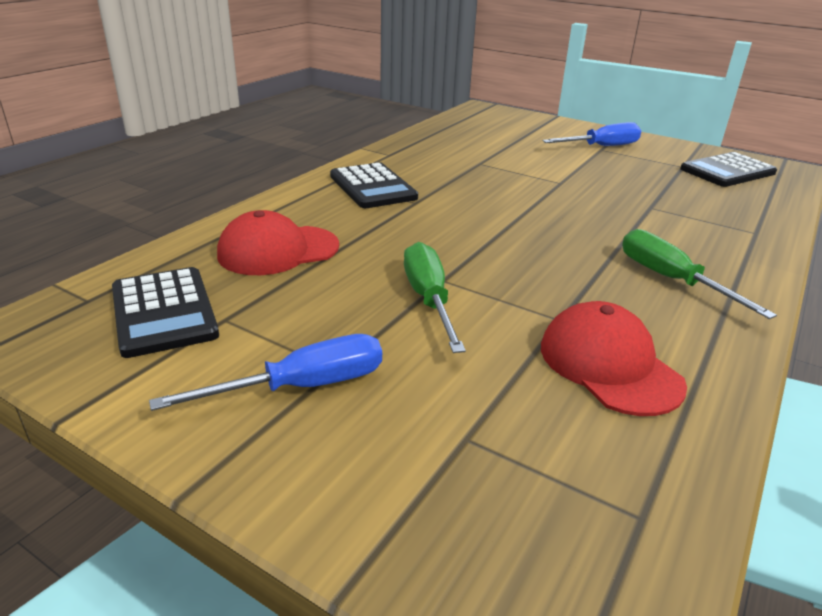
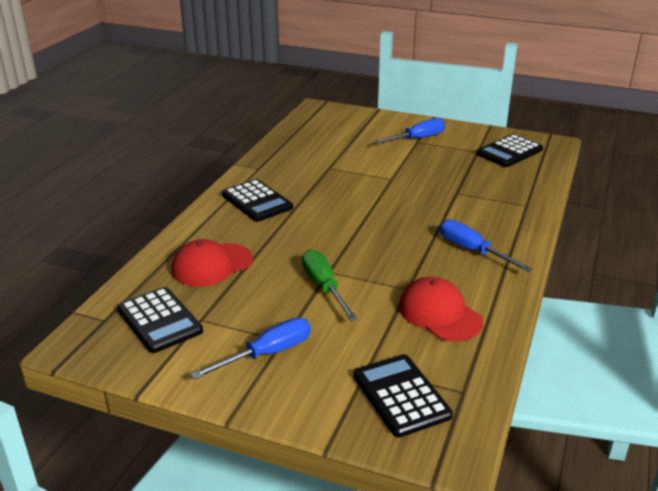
camera: 10 degrees left, 0 degrees up
(517, 504) = (401, 395): none -> black calculator
(671, 280) = (472, 250): green screwdriver -> blue screwdriver

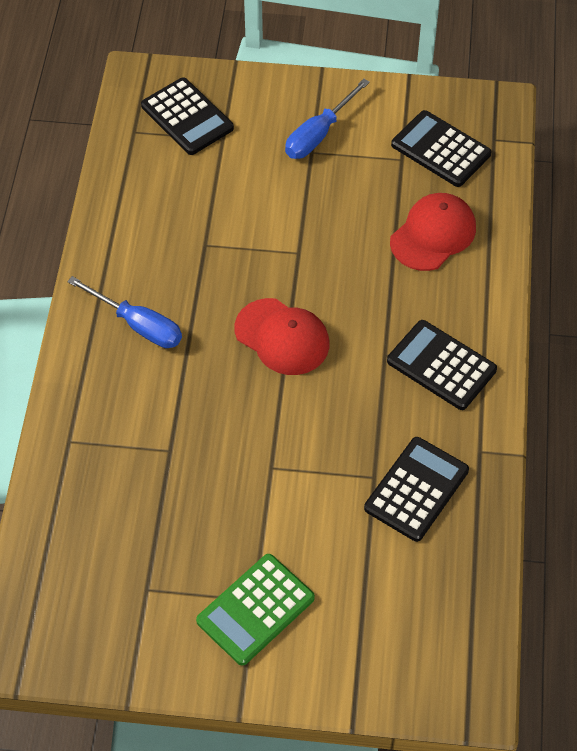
camera: 165 degrees right, 25 degrees up
(324, 287) = (296, 228): green screwdriver -> none
(417, 139) = (255, 609): blue screwdriver -> green calculator
(439, 314) = (165, 216): red cap -> red cap (282, 337)
(509, 152) = (93, 599): black calculator -> black calculator (416, 489)

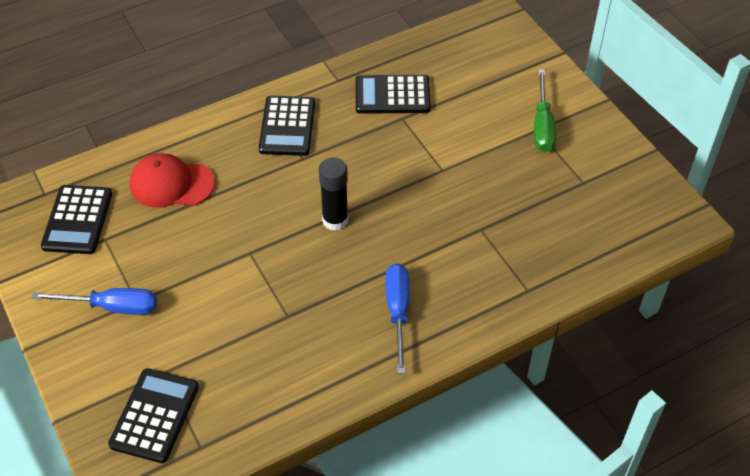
camera: 125 degrees left, 5 degrees down
(255, 609) = (542, 126): green calculator -> green screwdriver
(282, 337) = (335, 220): red cap -> black glue stick

